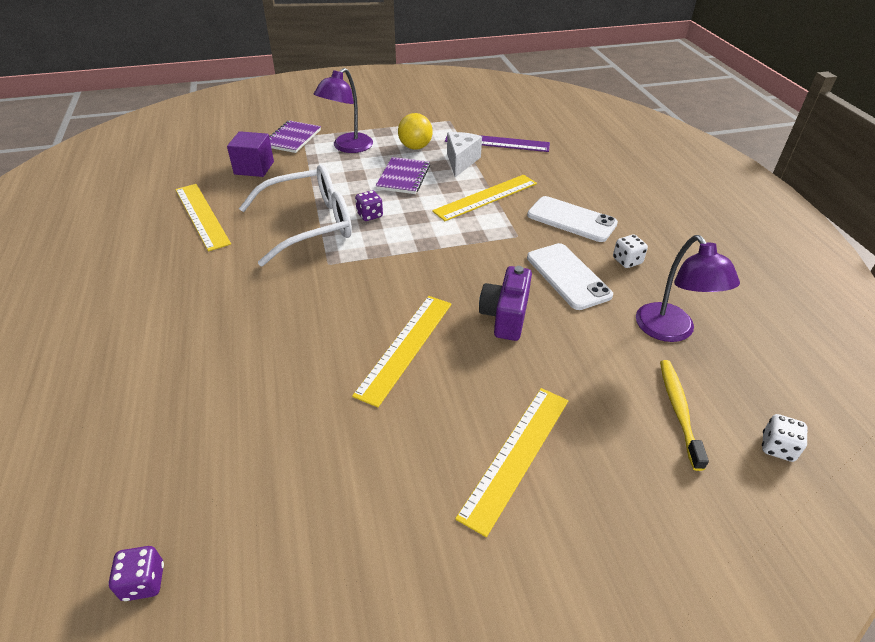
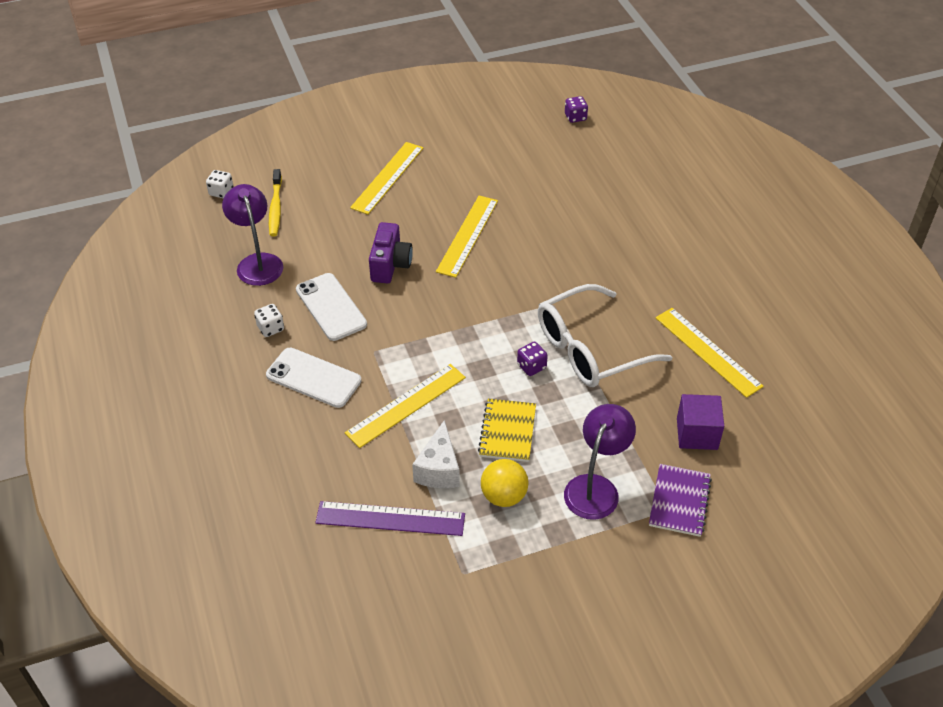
camera: 175 degrees right, 5 degrees up
(403, 177) = (507, 431): purple notebook -> yellow notebook

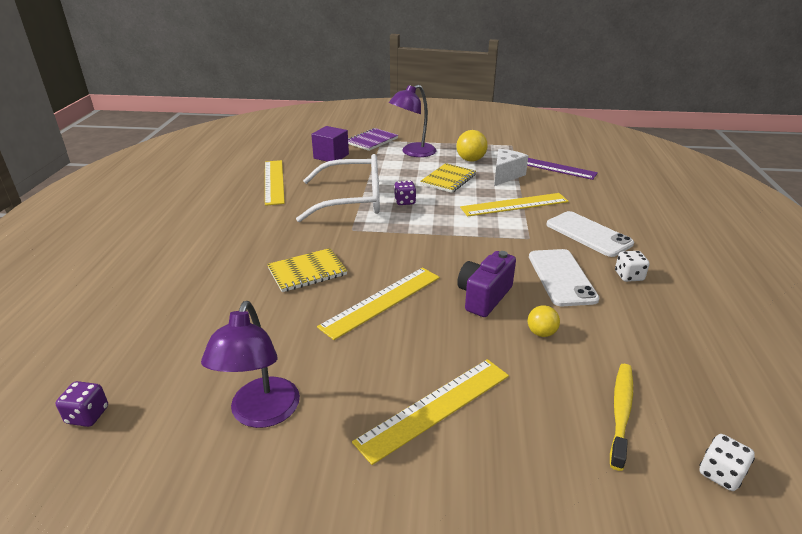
camera: 155 degrees left, 15 degrees down
(257, 262) = (646, 343): purple lamp -> purple lamp (261, 414)
(336, 246) = (541, 333): none -> yellow ball
(548, 243) = (307, 272): none -> yellow notebook

